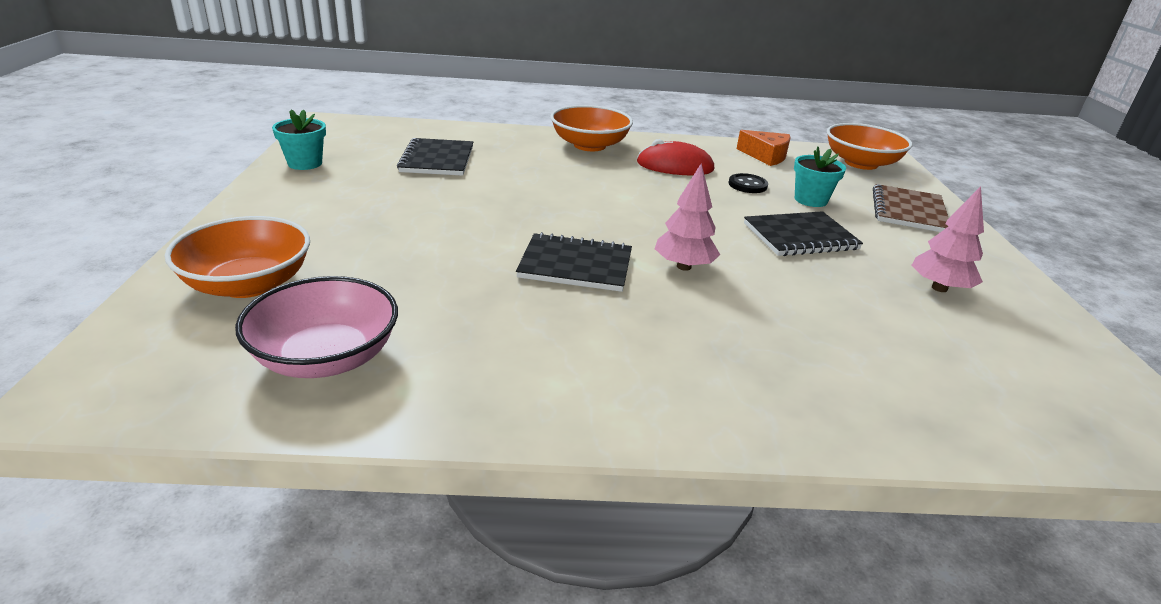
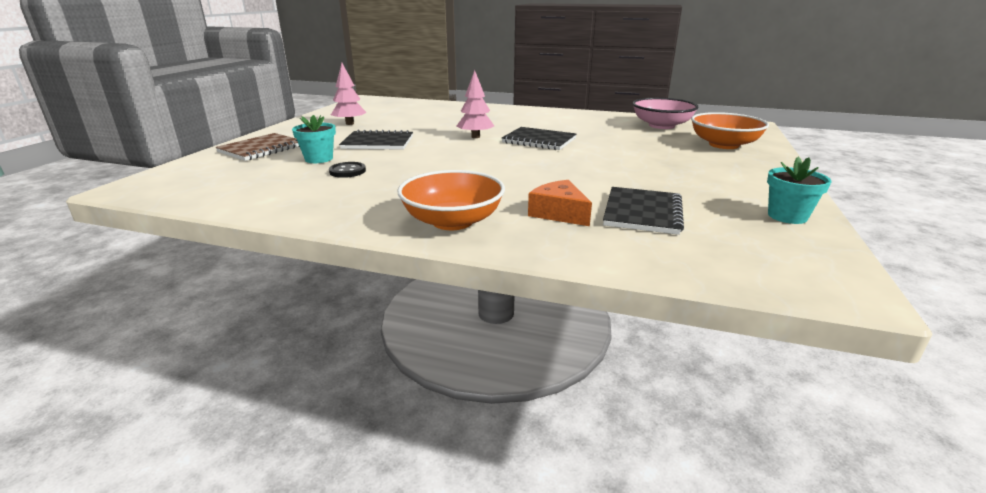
camera: 160 degrees left, 5 degrees down
(675, 166) = (386, 191): red mouse -> none
(766, 156) = (264, 195): orange cheese -> orange cheese (559, 213)
(861, 163) = (181, 182): orange bowl -> none

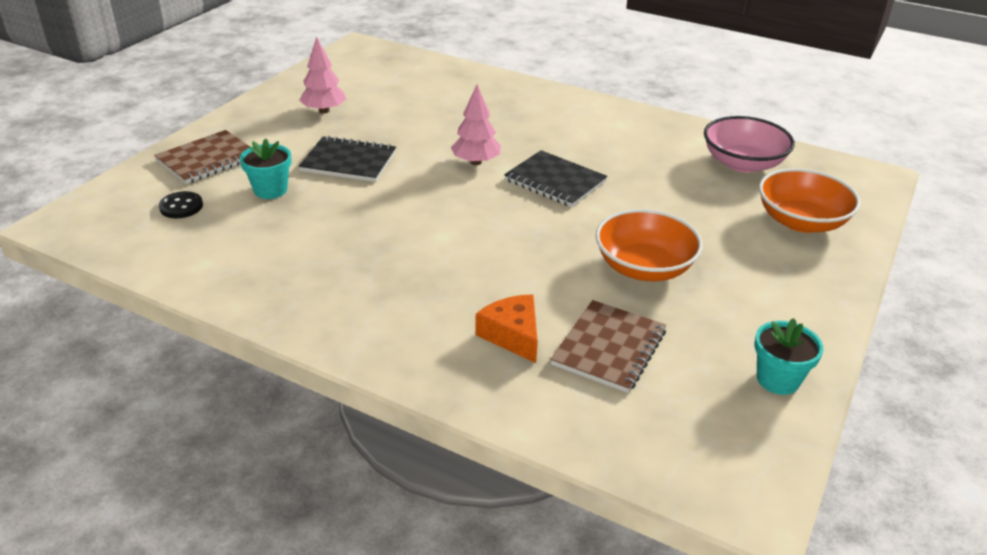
camera: 10 degrees right, 10 degrees up
(347, 171) = (298, 221): black button -> black button (181, 206)
(452, 221) = (389, 332): orange bowl -> orange bowl (644, 267)
(642, 212) = (609, 348): black notebook -> brown notebook

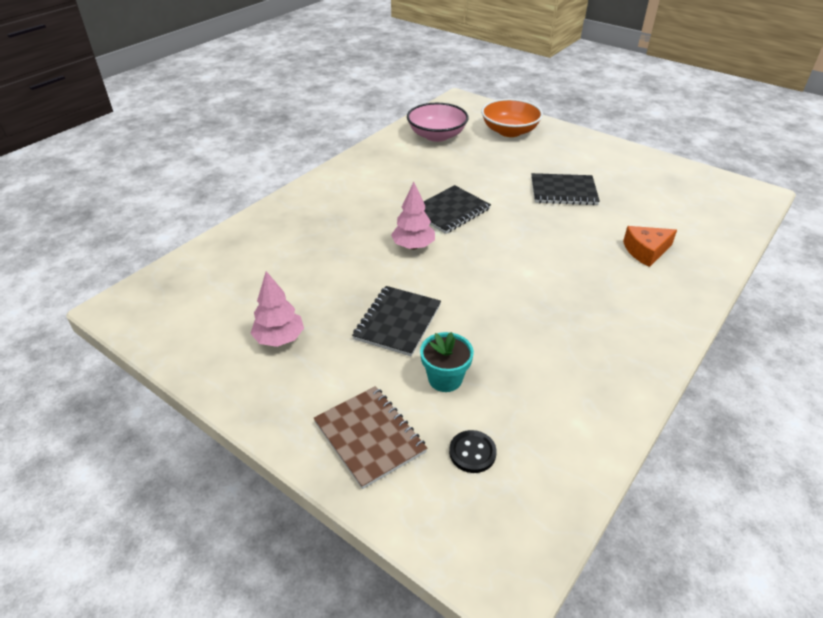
camera: 80 degrees left, 5 degrees up
(609, 348) = (650, 216): brown notebook -> none
(644, 267) = (563, 191): orange bowl -> black notebook
(778, 379) = (663, 168): turquoise flower pot -> none

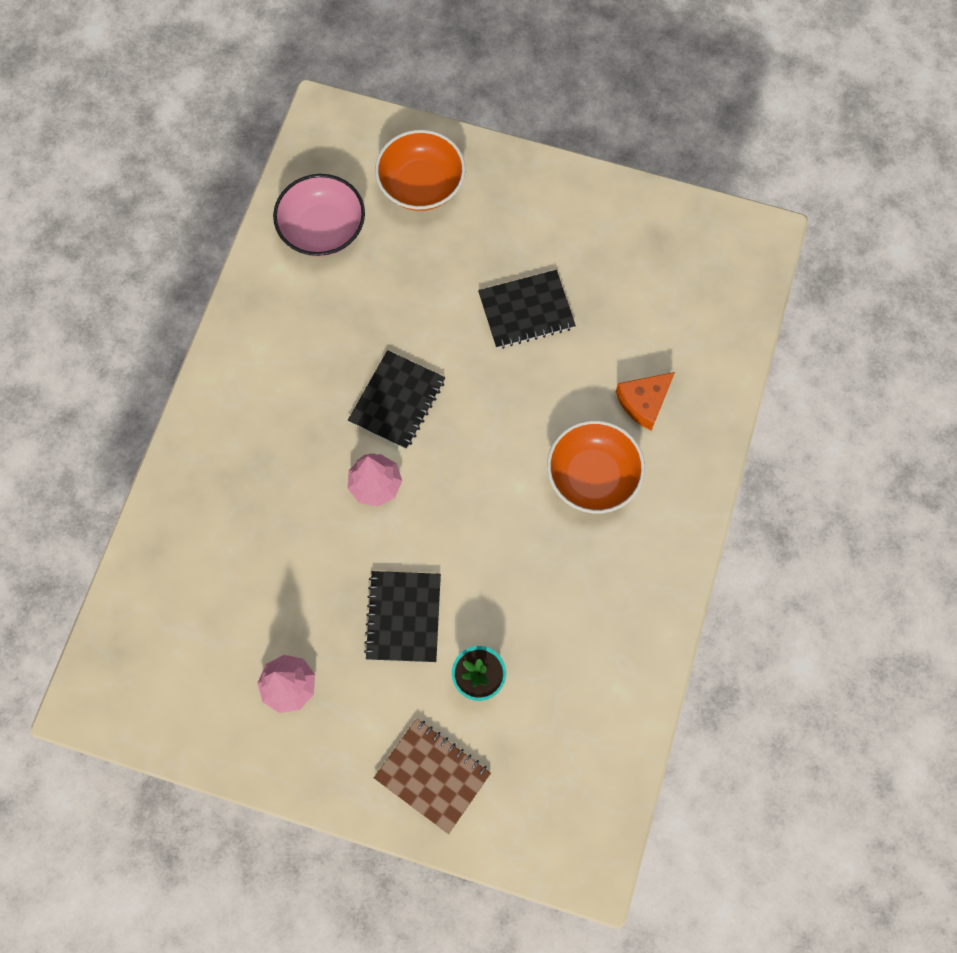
camera: 20 degrees left, 30 degrees up
(472, 452) = (531, 758): black button -> none
(592, 280) = (593, 476): none -> orange bowl

